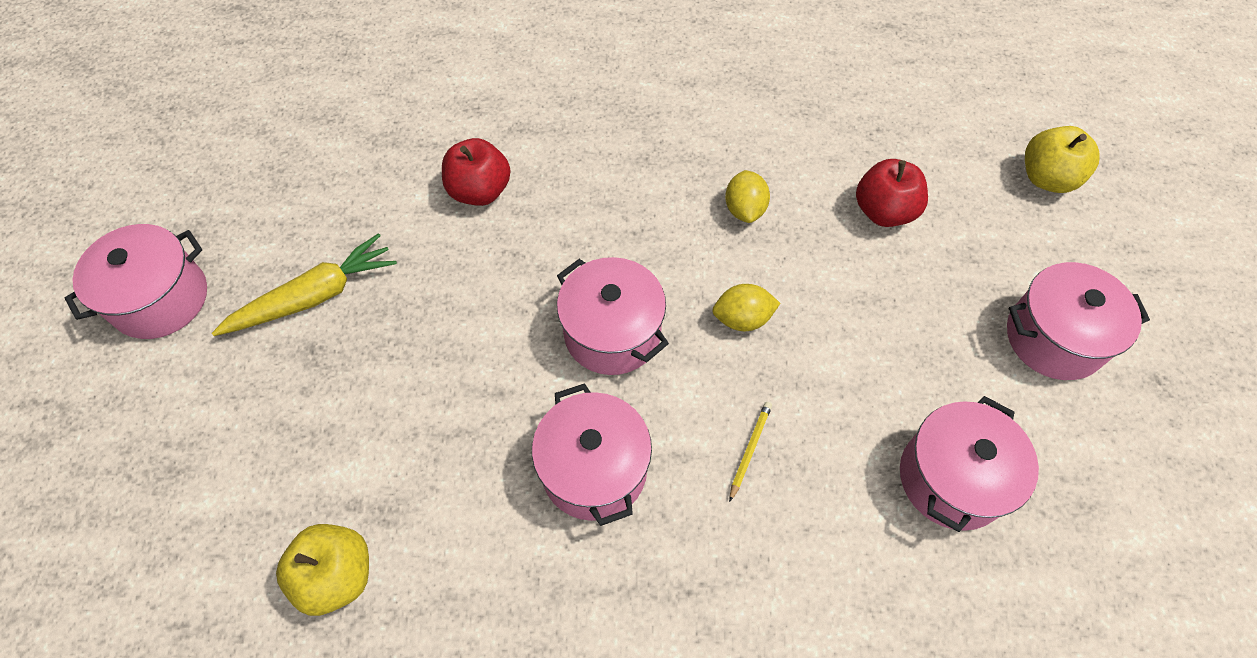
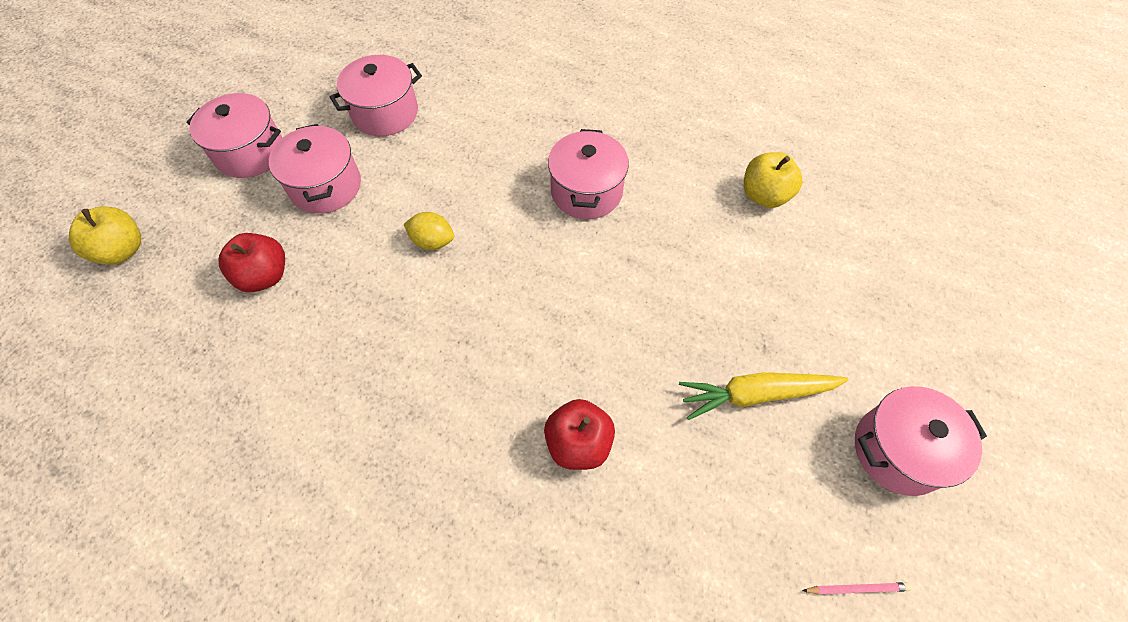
camera: 155 degrees left, 0 degrees up
(209, 179) = (856, 588): none -> pink pencil
(612, 333) = (529, 268): pink pot -> pink pot (325, 186)
(744, 209) = (365, 323): yellow lemon -> none
(750, 449) = (485, 167): yellow pencil -> none

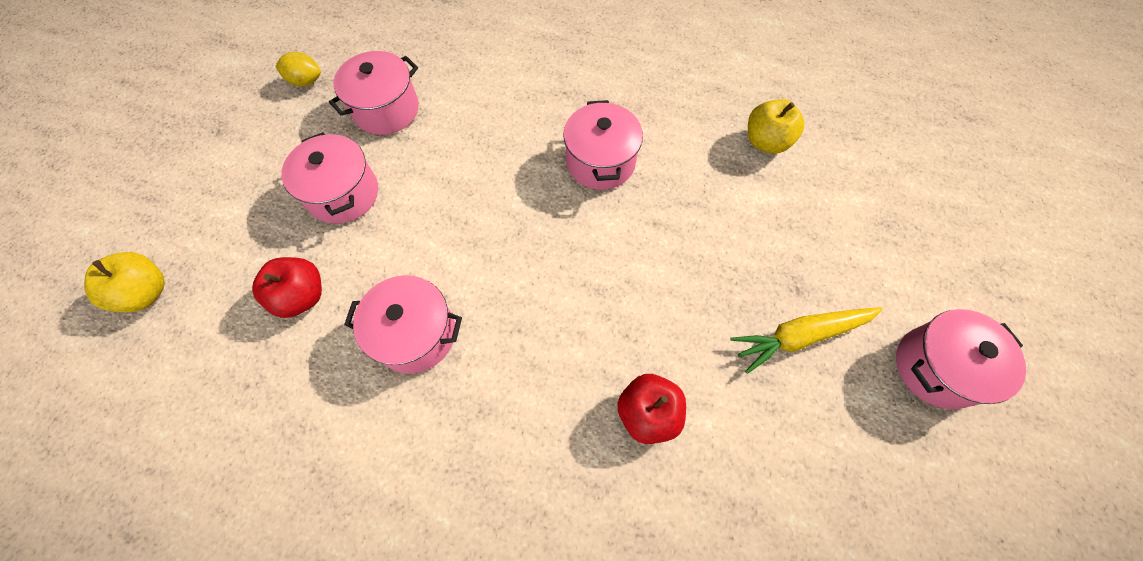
camera: 10 degrees left, 5 degrees up
(250, 152) = (257, 170): pink pot -> pink pot (416, 334)
(432, 241) = (463, 234): yellow lemon -> yellow lemon (306, 81)
(856, 588) = (928, 504): pink pencil -> none

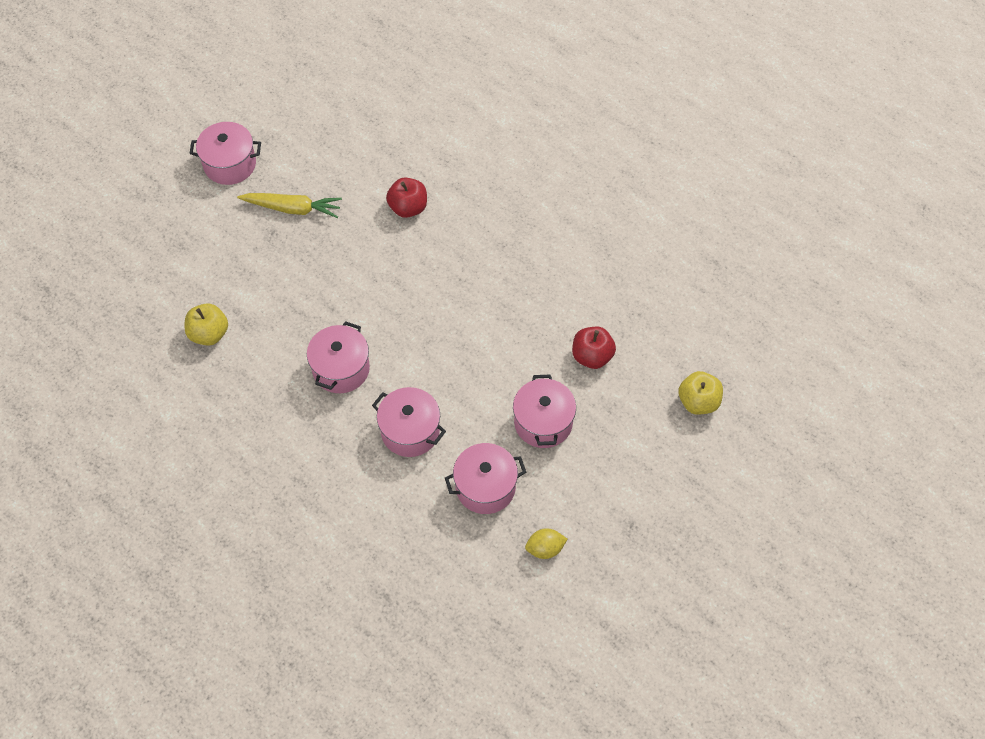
camera: 155 degrees left, 5 degrees down
(306, 81) = (545, 549): yellow lemon -> yellow lemon turned 45 degrees counterclockwise
(416, 334) = (525, 302): pink pot -> pink pot (410, 431)

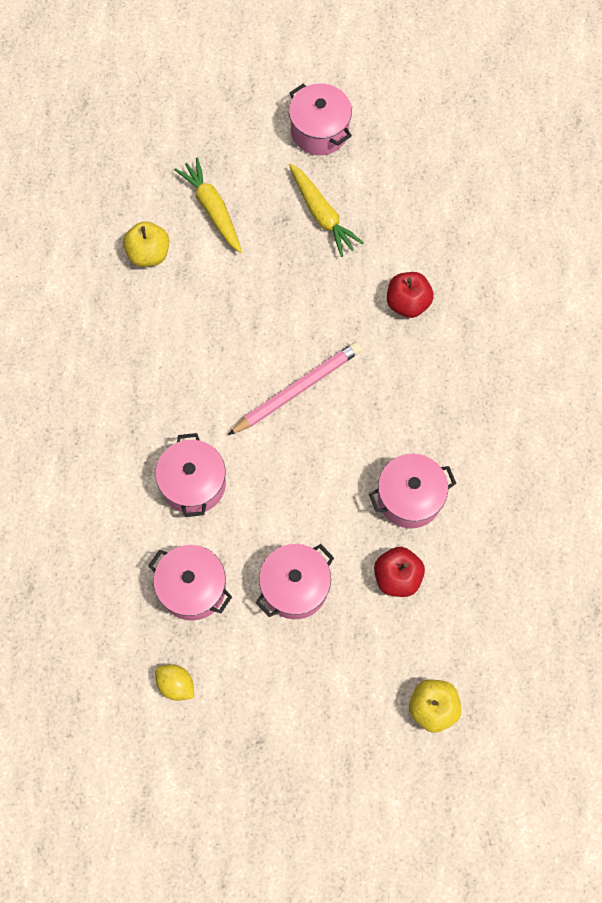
camera: 50 degrees right, 10 degrees up
(217, 270) = (212, 209): none -> yellow carrot
(341, 369) = (204, 381): pink pot -> pink pot (409, 498)
(404, 317) = (297, 389): none -> pink pencil

